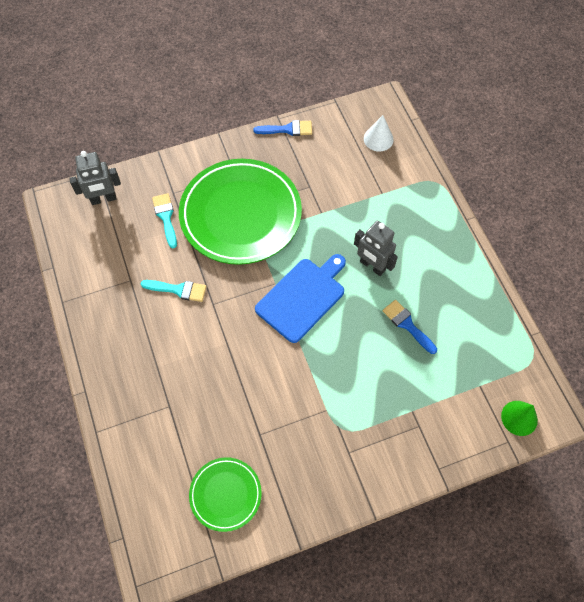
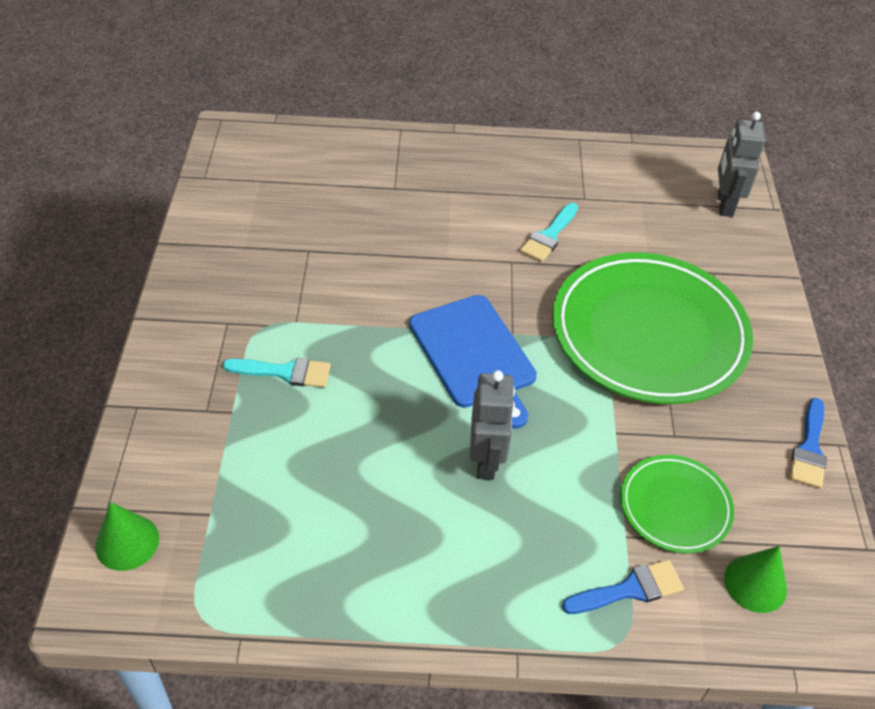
camera: 110 degrees right, 15 degrees down
(166, 217) = (673, 254): turquoise brush -> turquoise brush (285, 372)
(225, 494) = (260, 202): green plate -> green plate (675, 506)
(372, 266) = (486, 460): grey robot -> grey robot turned 120 degrees clockwise
(378, 139) = (755, 583): white cone -> green cone
(407, 324) = (362, 463): blue brush -> blue brush (630, 589)

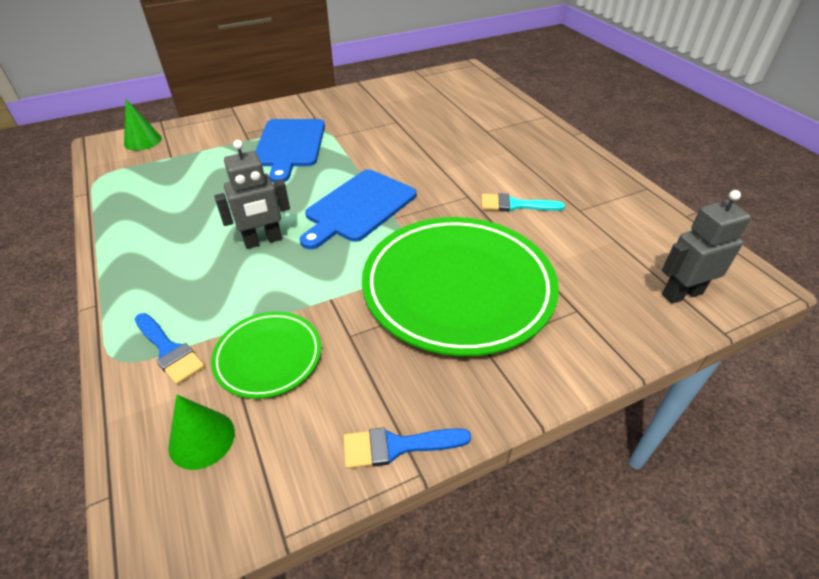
camera: 65 degrees right, 5 degrees down
(285, 372) = (290, 145): turquoise brush -> blue cutting board

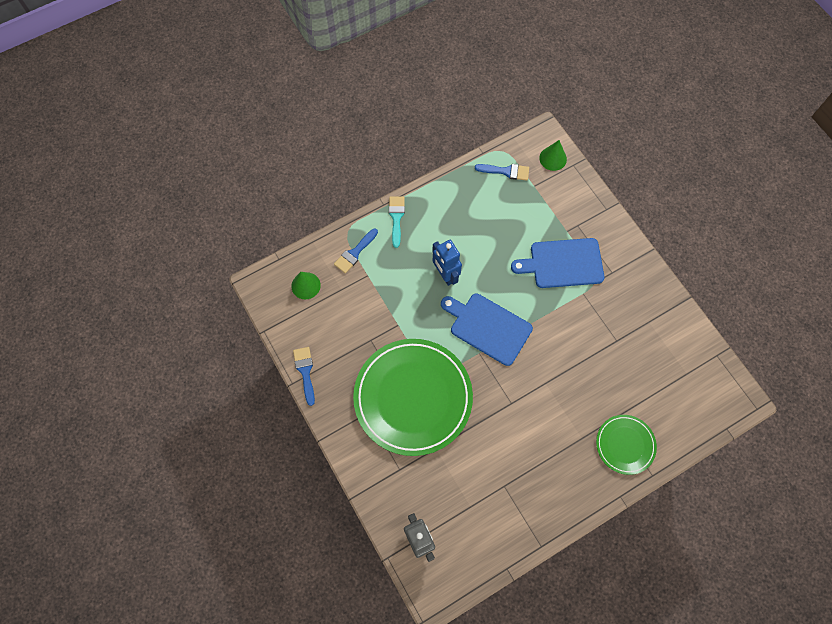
camera: 85 degrees right, 25 degrees up
(133, 176) = (506, 171): none -> blue brush
(263, 241) = (445, 275): grey robot -> blue robot
(268, 357) = (354, 302): green plate -> green plate (625, 445)
(515, 205) = (504, 437): turquoise brush -> turquoise brush (396, 217)

